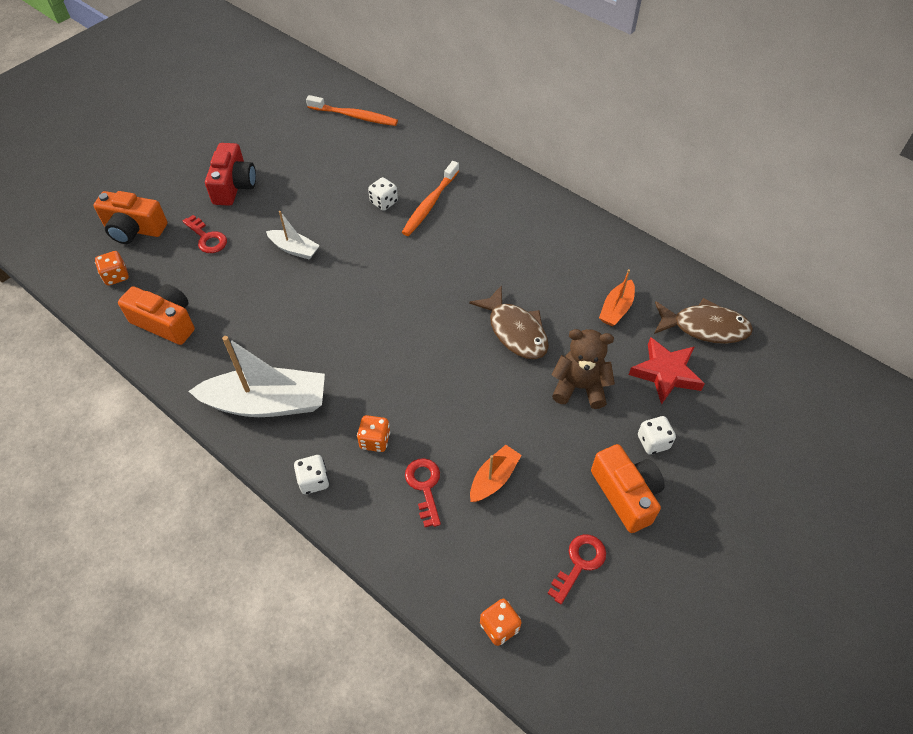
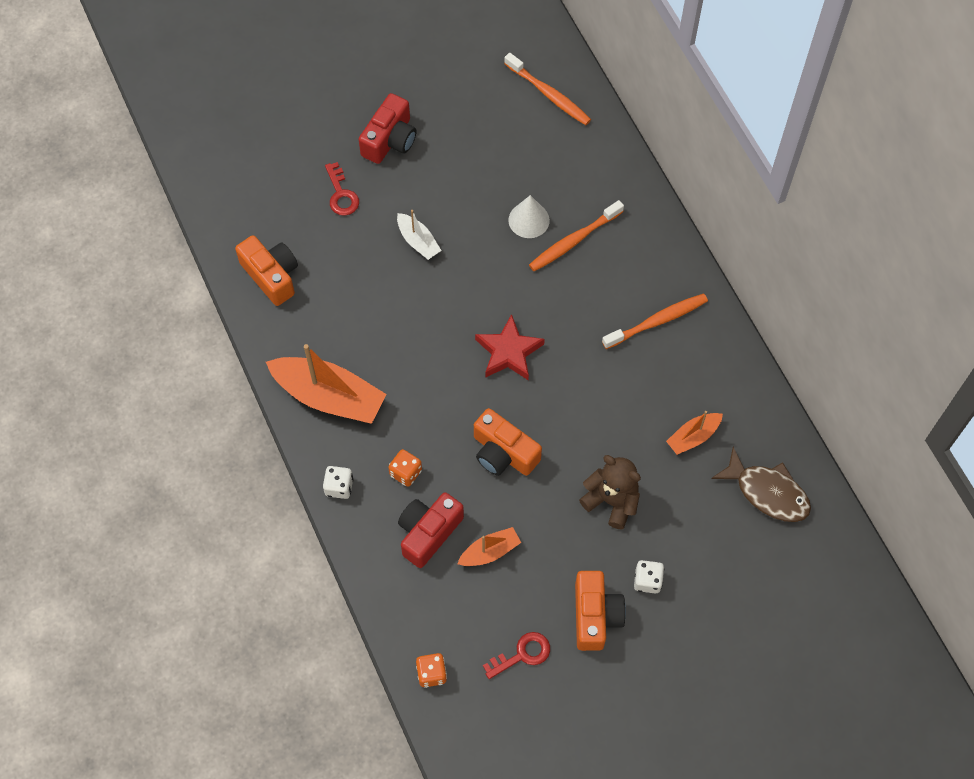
camera: 25 degrees right, 10 degrees up
(116, 276) = (244, 205): orange dice -> none
(134, 229) = (277, 156): orange camera -> orange camera (503, 453)
(267, 403) = (329, 397): white boat -> orange boat
(384, 202) = (529, 220): white dice -> white cone
(424, 486) = (428, 532): red key -> red camera
(515, 331) = (583, 419): brown fish -> none
(532, 236) = (657, 321): none -> orange toothbrush
(665, 373) = (700, 522): red star -> red star (508, 352)

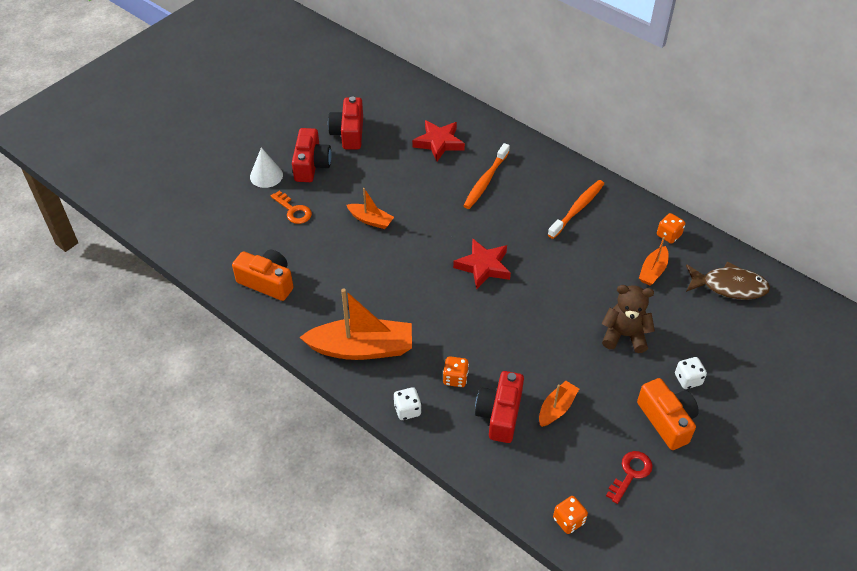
camera: 25 degrees left, 15 degrees down
(341, 194) = (293, 211): red key -> orange key
(418, 241) = (370, 220): white boat -> orange boat
(453, 111) = (348, 133): none -> red camera
(503, 453) = (522, 335): orange camera -> none
(529, 220) = (445, 179): white cone -> white cone (266, 176)
(549, 94) = (411, 102): orange toothbrush -> none
(549, 166) = (439, 143): none -> red star
(741, 399) = (668, 235): none -> orange dice

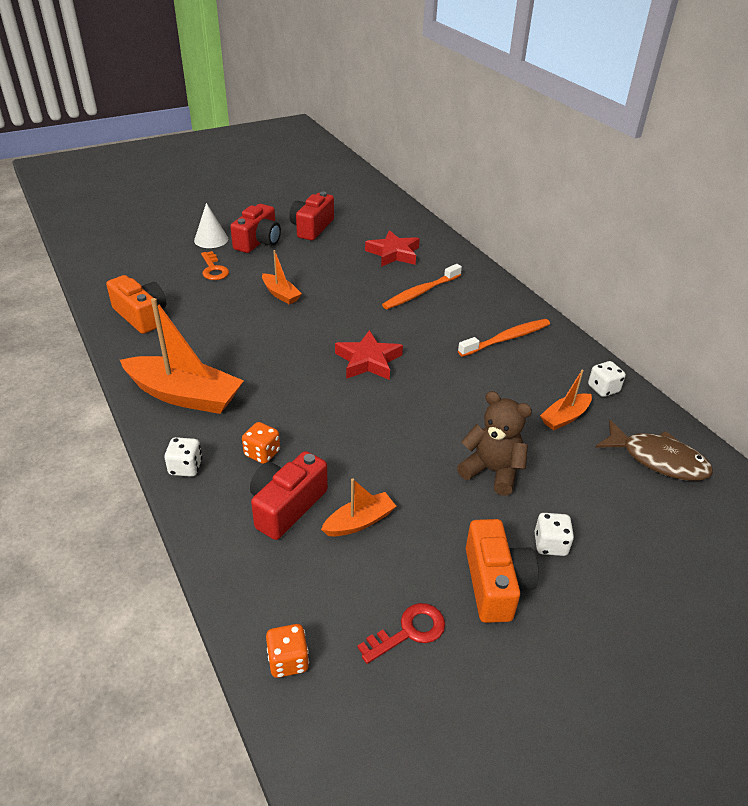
camera: 20 degrees right, 10 degrees down
(668, 235) = (603, 389): orange dice -> white dice

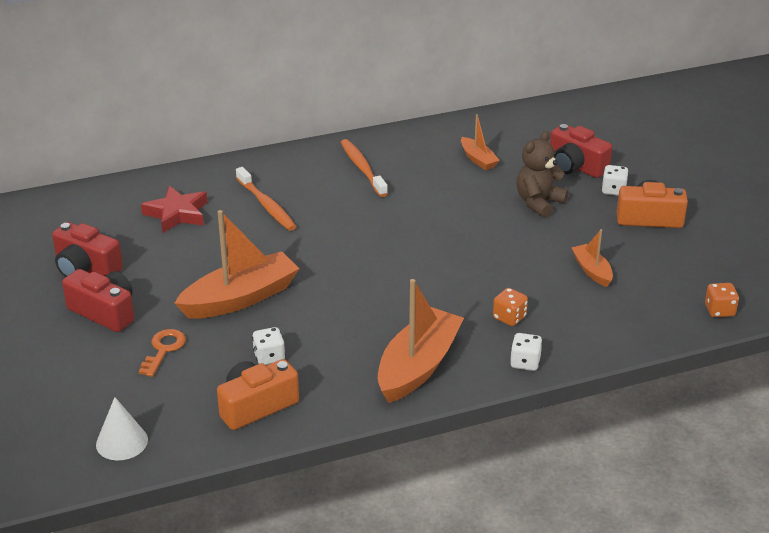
camera: 80 degrees left, 5 degrees down
(211, 239) = (81, 353): white cone -> white cone (122, 442)
(213, 269) = (164, 349): orange key -> orange key turned 60 degrees counterclockwise
(280, 294) = (240, 298): orange boat -> orange boat, size x1.96
(286, 506) = (574, 306): red camera -> red camera (575, 166)
(368, 361) = (381, 249): red star -> none
(409, 631) = (691, 258): red key -> none
(603, 389) = (444, 135): white dice -> white dice (269, 357)
(658, 459) = (530, 130): brown fish -> none

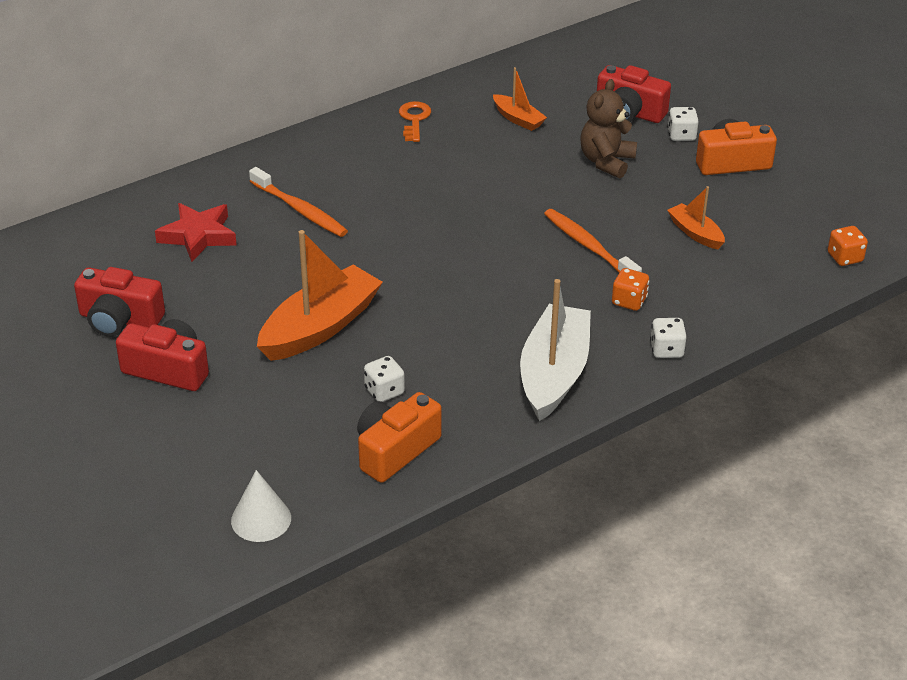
camera: 15 degrees left, 5 degrees up
(164, 349) = (259, 403): orange key -> orange key (414, 119)
(362, 168) = (391, 148): orange toothbrush -> orange toothbrush (589, 246)
(418, 366) = (554, 374): orange boat -> white boat

